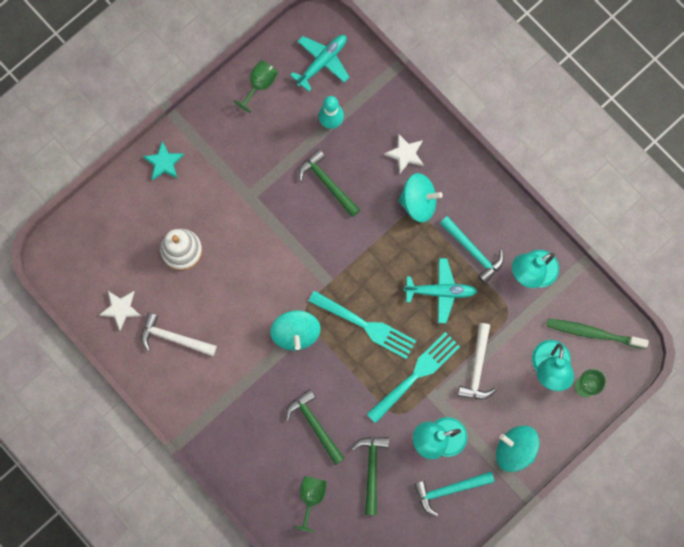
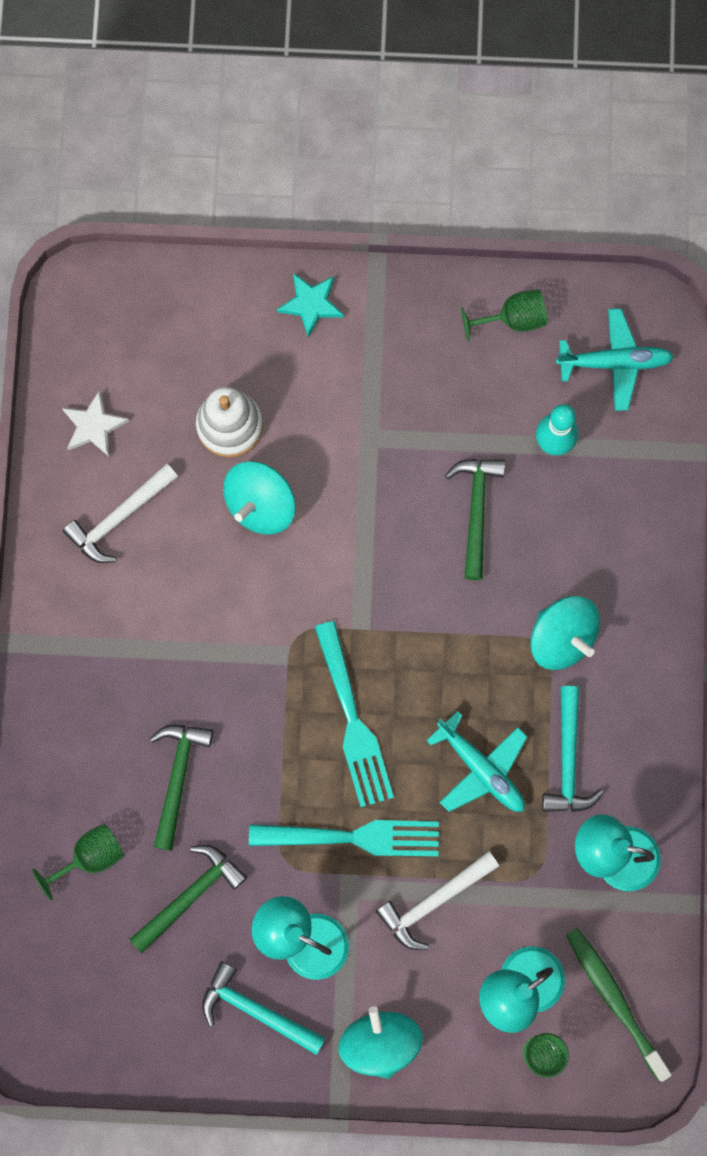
camera: 45 degrees right, 0 degrees up
(173, 338) = (119, 518): white hammer -> white hammer turned 105 degrees counterclockwise
(296, 333) = (263, 650): turquoise spinning top -> turquoise spinning top (260, 505)
(405, 154) = (604, 565): white star -> none

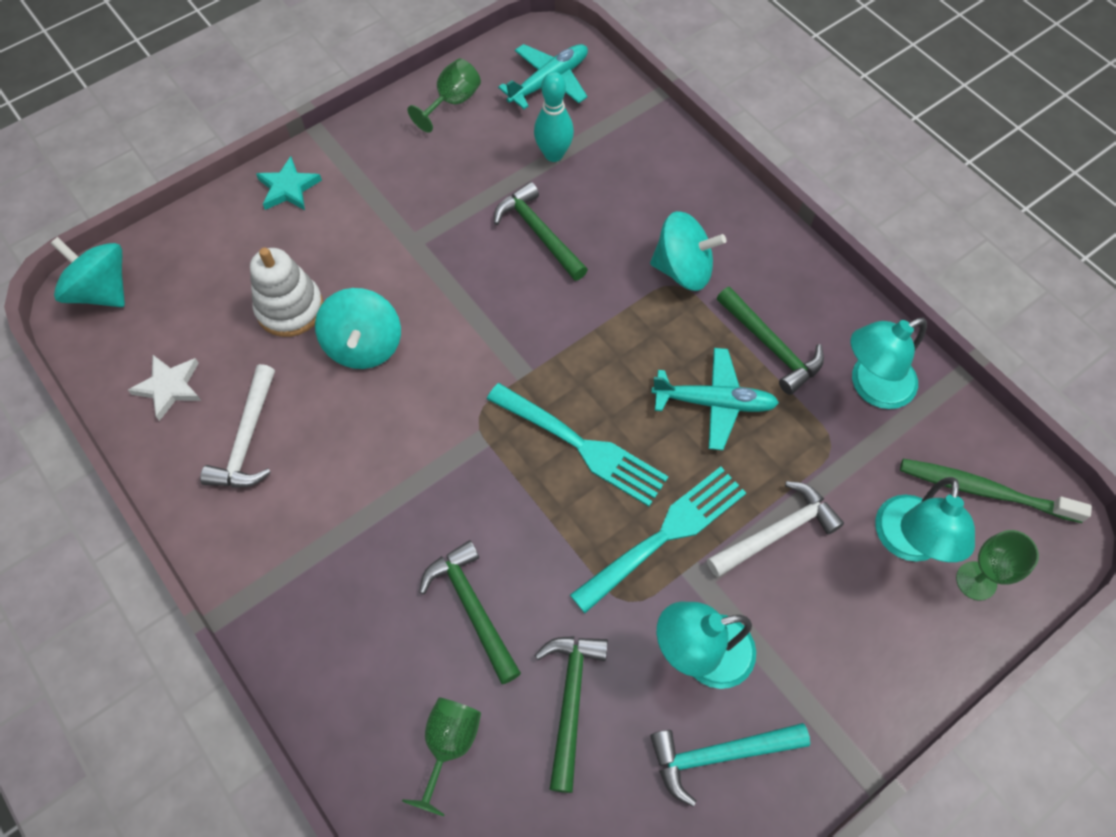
camera: 40 degrees left, 15 degrees down
(380, 1042) = (847, 687): turquoise spinning top -> turquoise spinning top (102, 291)
(434, 901) = (776, 532): white hammer -> white hammer turned 135 degrees counterclockwise
(568, 759) = (771, 346): turquoise hammer -> green hammer

